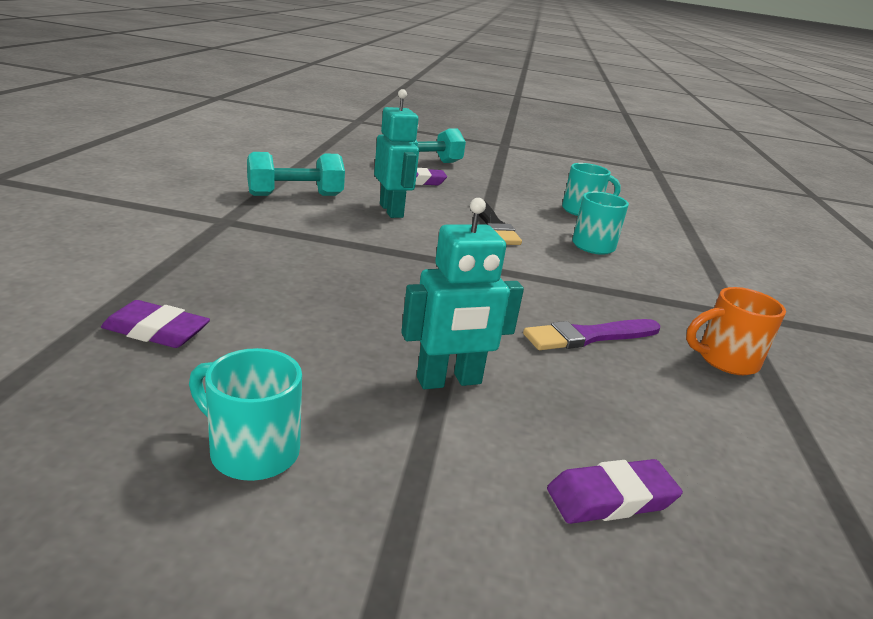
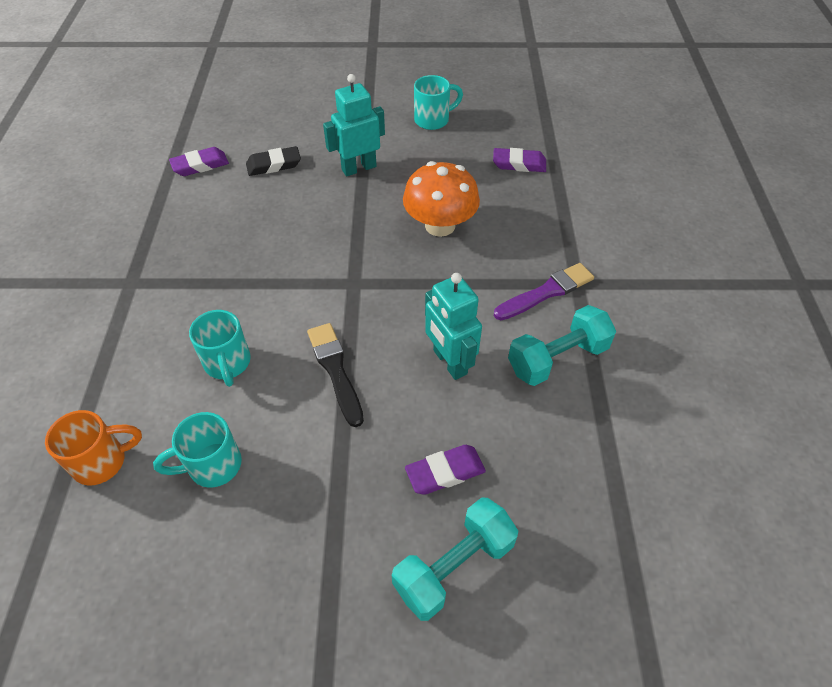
camera: 175 degrees right, 25 degrees up
(251, 451) = (433, 120): turquoise mug -> turquoise mug turned 45 degrees counterclockwise
(347, 288) = (440, 225): none -> orange mushroom
(589, 336) = (269, 222): purple brush -> purple brush (546, 292)
(611, 418) = (274, 165): none -> black eraser
(611, 498) = (286, 129): purple eraser -> purple eraser (200, 165)
(724, 360) = (178, 223): orange mug -> orange mug (102, 461)

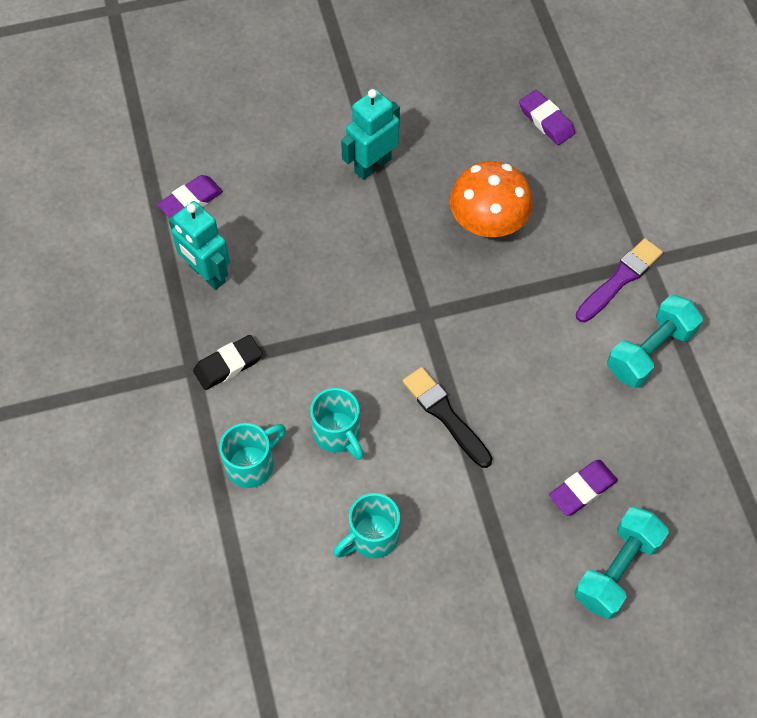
camera: 15 degrees left, 10 degrees up
(102, 461) = (268, 559): orange mug -> none
(274, 165) = (275, 182): black eraser -> black eraser (228, 365)
(433, 120) = (431, 77): turquoise mug -> turquoise mug (252, 464)
(449, 362) = (550, 380): turquoise robot -> turquoise robot (207, 274)
(519, 164) = (546, 120): purple eraser -> purple eraser turned 60 degrees clockwise

